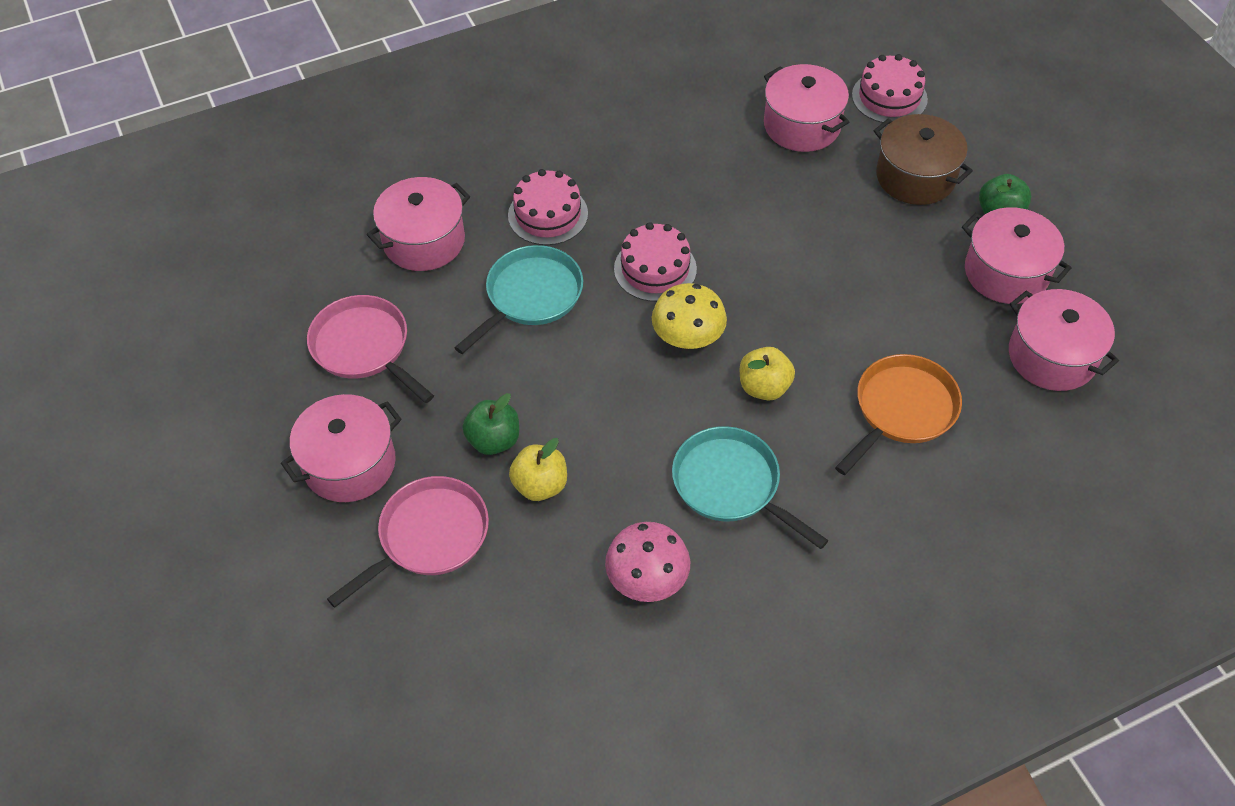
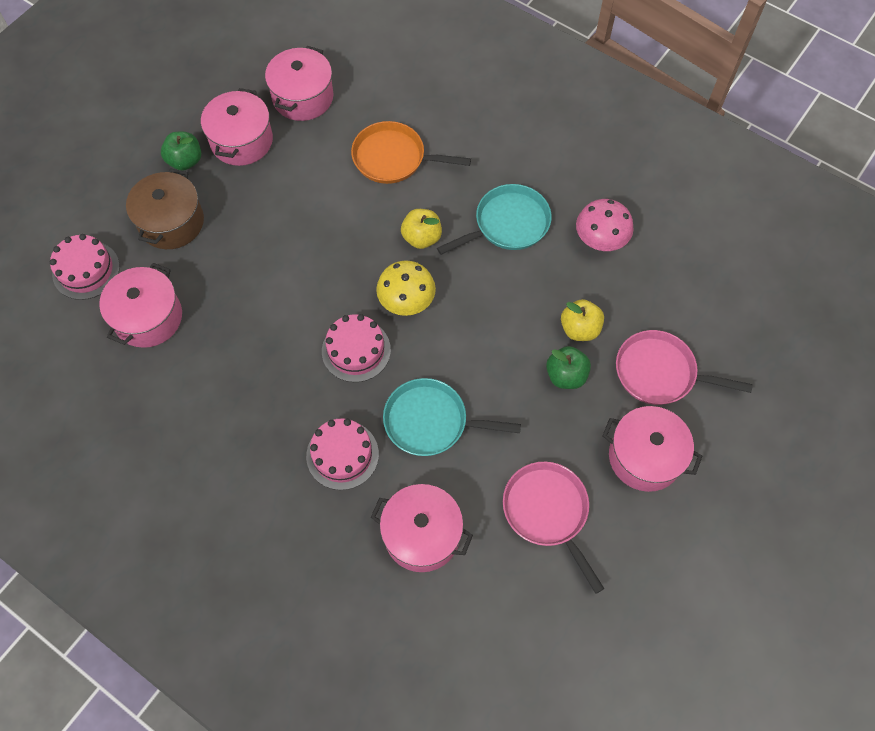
camera: 120 degrees left, 10 degrees up
(364, 347) = (548, 512): pink pan -> pink pan turned 135 degrees clockwise
(731, 485) = (508, 224): turquoise pan -> turquoise pan turned 135 degrees counterclockwise

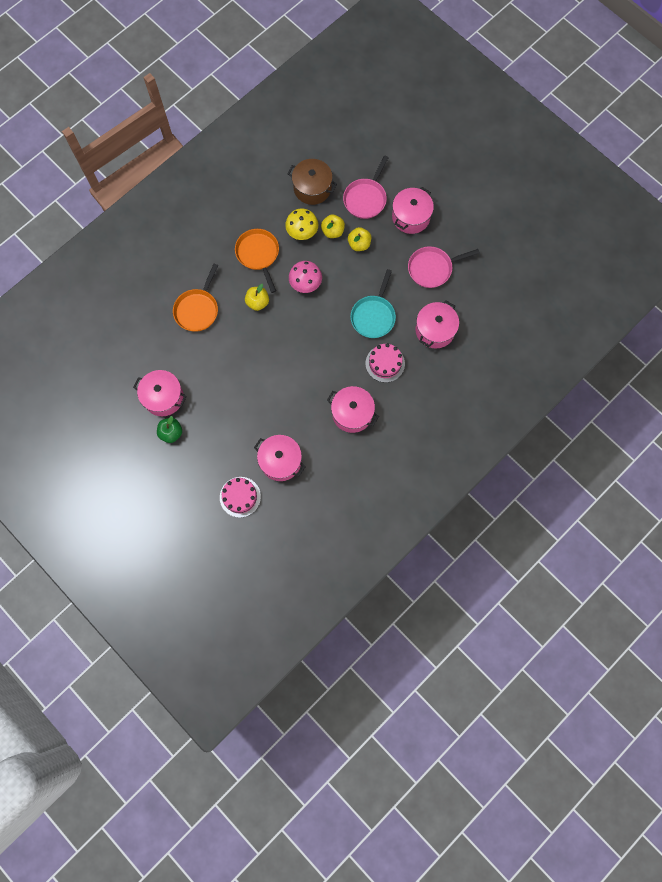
camera: 80 degrees left, 10 degrees up
(171, 222) = (216, 444): brown pot -> brown pot (312, 188)
(303, 97) = (137, 357): pink pot -> pink pot (352, 413)
(356, 350) = (324, 348): pink cake -> none
(406, 300) = (297, 317): yellow mushroom -> yellow mushroom (302, 231)
(508, 224) = (258, 254): turquoise pan -> orange pan
(566, 375) = (359, 244): green apple -> yellow apple
(600, 239) = (278, 208): pink mushroom -> pink mushroom (305, 283)

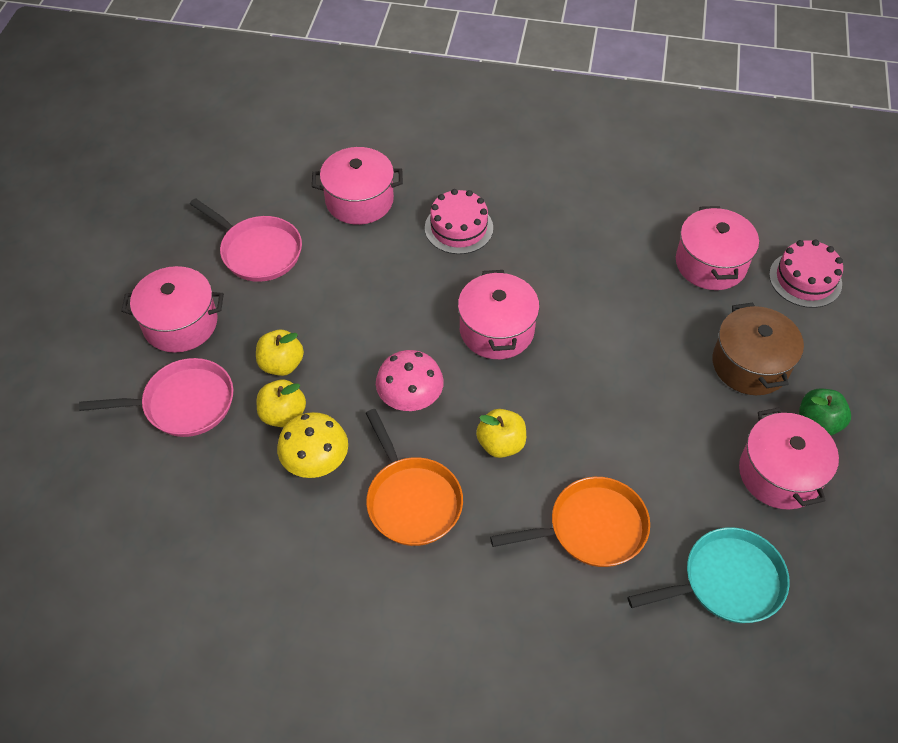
camera: 125 degrees left, 20 degrees down
(258, 254) = (411, 500): orange pan -> orange pan turned 60 degrees counterclockwise
(312, 188) = (214, 498): brown pot -> brown pot (750, 364)
(352, 413) = (565, 224): pink pot -> pink pot (496, 330)
(373, 316) = (395, 279): turquoise pan -> turquoise pan (727, 582)

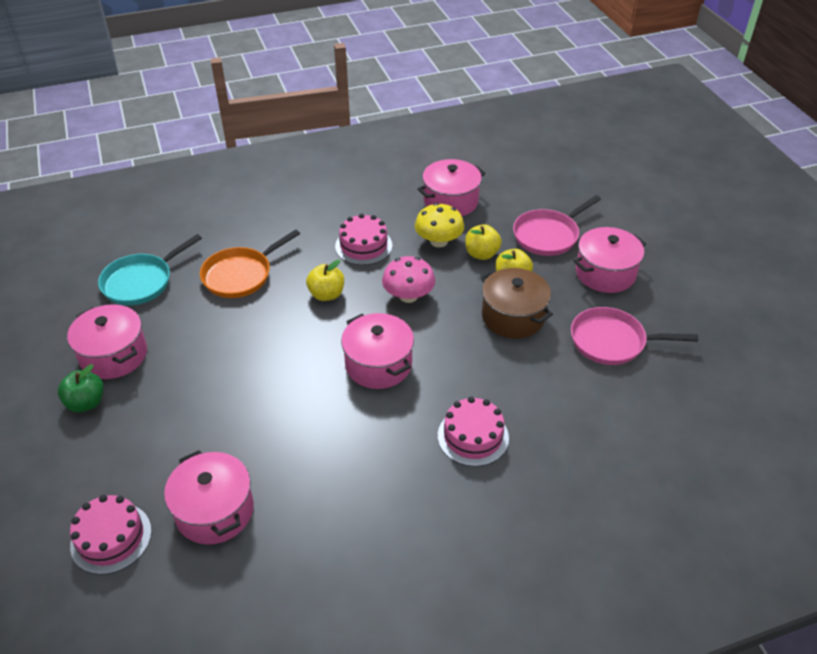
camera: 150 degrees right, 10 degrees down
(359, 200) = (580, 421): pink pot -> pink pot (450, 201)
(411, 500) = (363, 246): orange pan -> pink cake
(750, 364) = (153, 426): brown pot -> brown pot (513, 316)

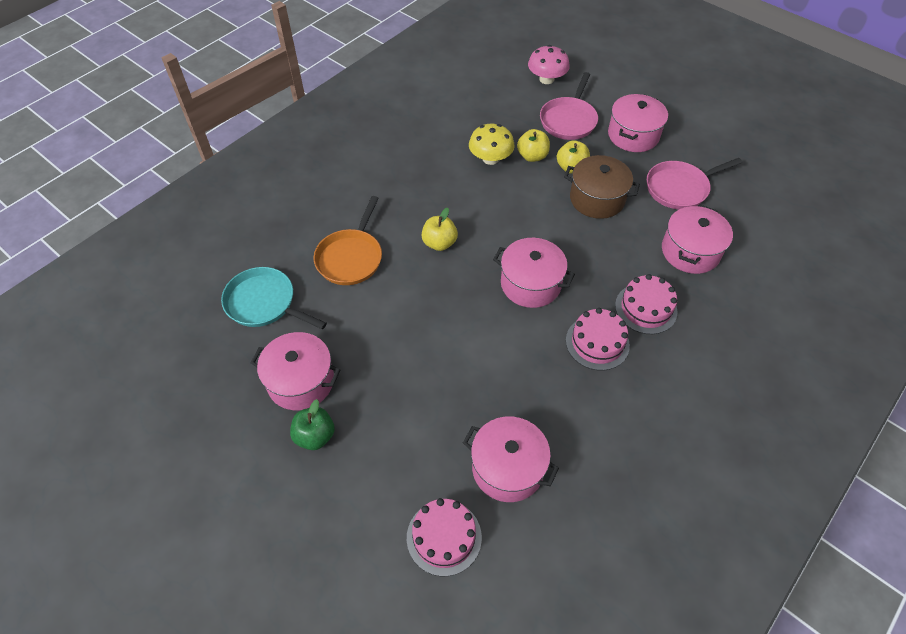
camera: 30 degrees left, 10 degrees up
(141, 282) = (264, 303): turquoise pan -> turquoise pan turned 105 degrees clockwise
(363, 246) = (433, 187): pink cake -> pink cake (597, 342)
(408, 296) = (505, 216): pink mushroom -> pink mushroom (546, 79)
(450, 201) = (471, 120): pink pot -> pink pot (690, 251)

